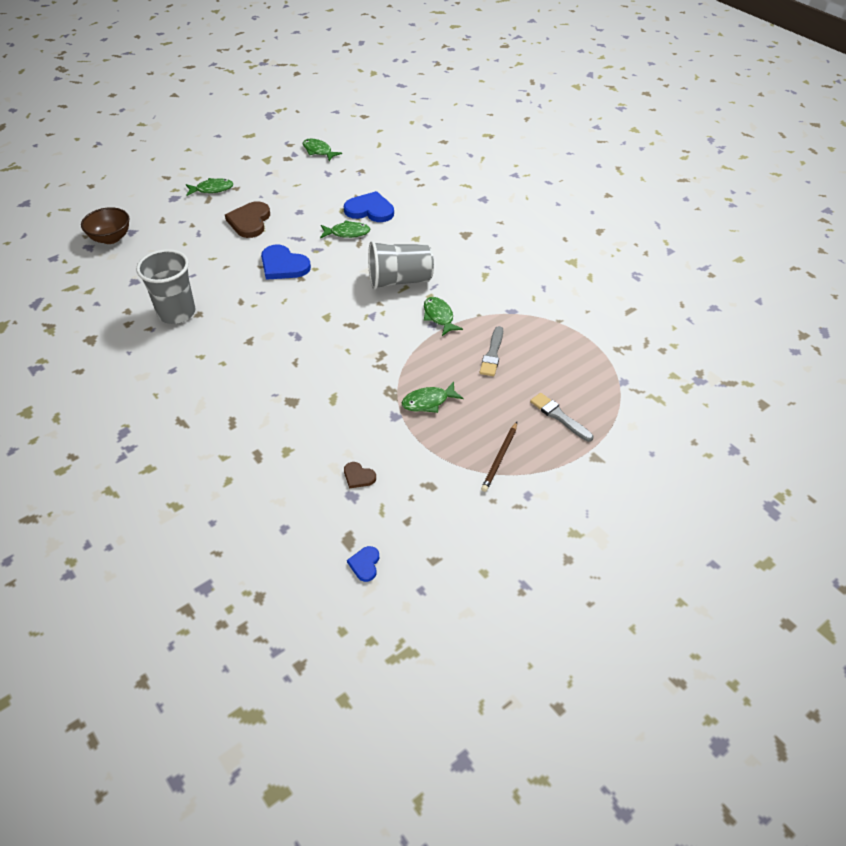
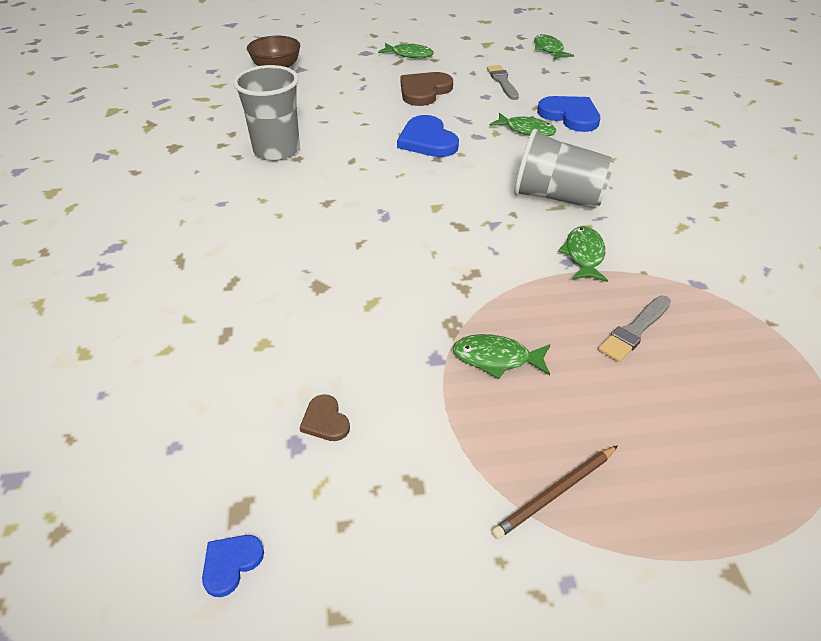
camera: 30 degrees right, 5 degrees down
(559, 416) = (698, 470): grey brush -> grey brush (502, 82)

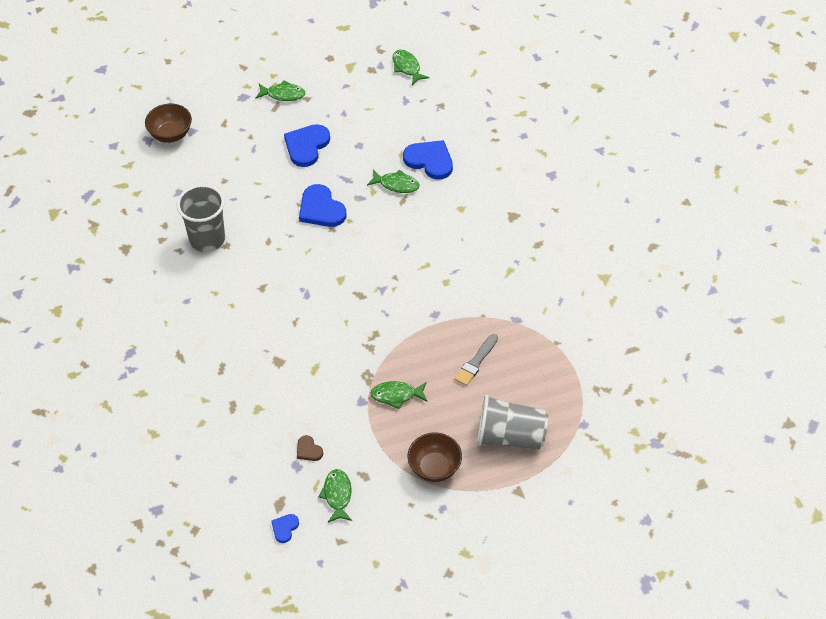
camera: 10 degrees left, 10 degrees up
(424, 91) = (306, 146): brown heart -> blue heart
(502, 82) = (371, 123): grey brush -> none
(555, 493) = (434, 468): brown pencil -> brown bowl
(557, 197) = (424, 256): grey cup -> grey cup (510, 436)
(584, 255) = (444, 307): green fish -> green fish (337, 495)

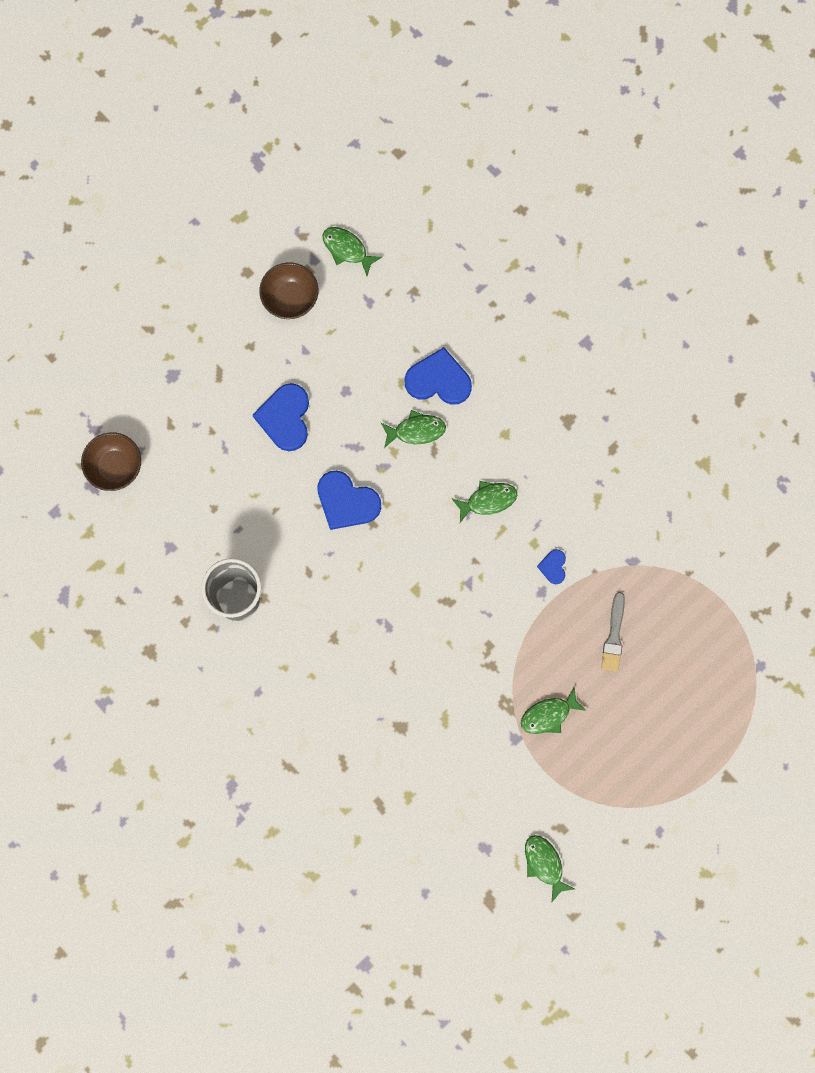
camera: 25 degrees left, 25 degrees up
(283, 94) = (218, 352): green fish -> green fish (488, 500)
(285, 528) = (509, 927): blue heart -> blue heart (553, 567)
(308, 450) = (488, 823): brown heart -> none
(434, 468) = (629, 787): brown bowl -> brown bowl (290, 298)
(510, 436) = (691, 714): grey cup -> none

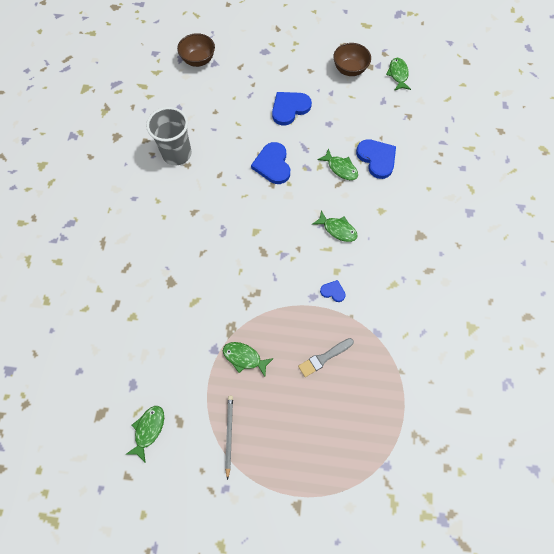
camera: 50 degrees right, 10 degrees down
(553, 567) = (333, 291): blue heart -> blue heart turned 60 degrees clockwise
(612, 789) = (229, 434): none -> grey pencil

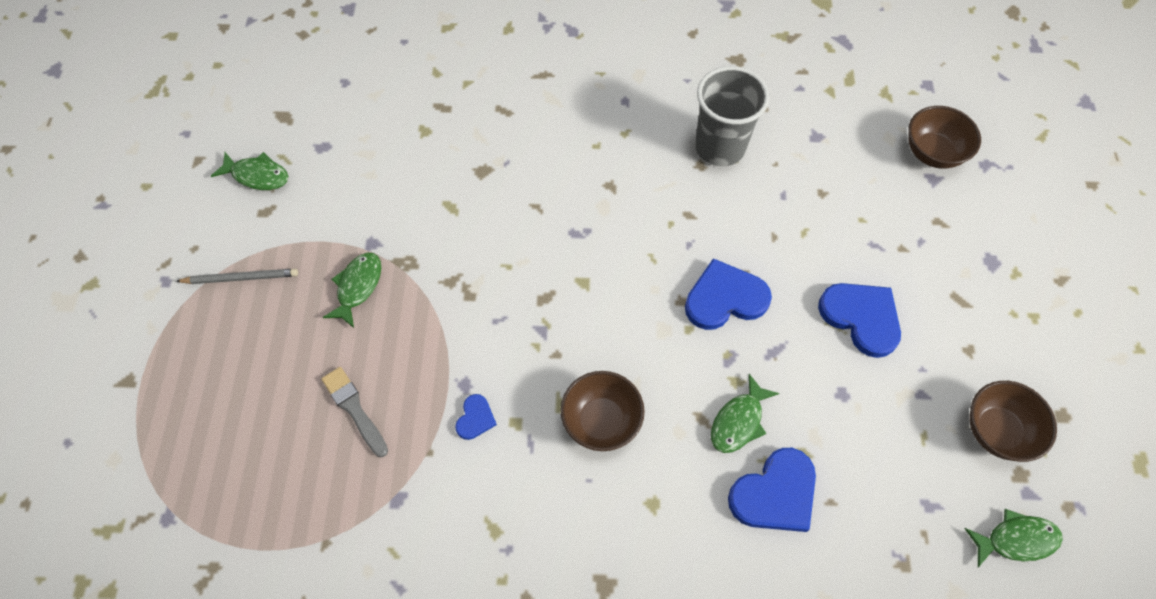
camera: 85 degrees right, 5 degrees down
(337, 229) = (601, 421): green fish -> brown bowl

